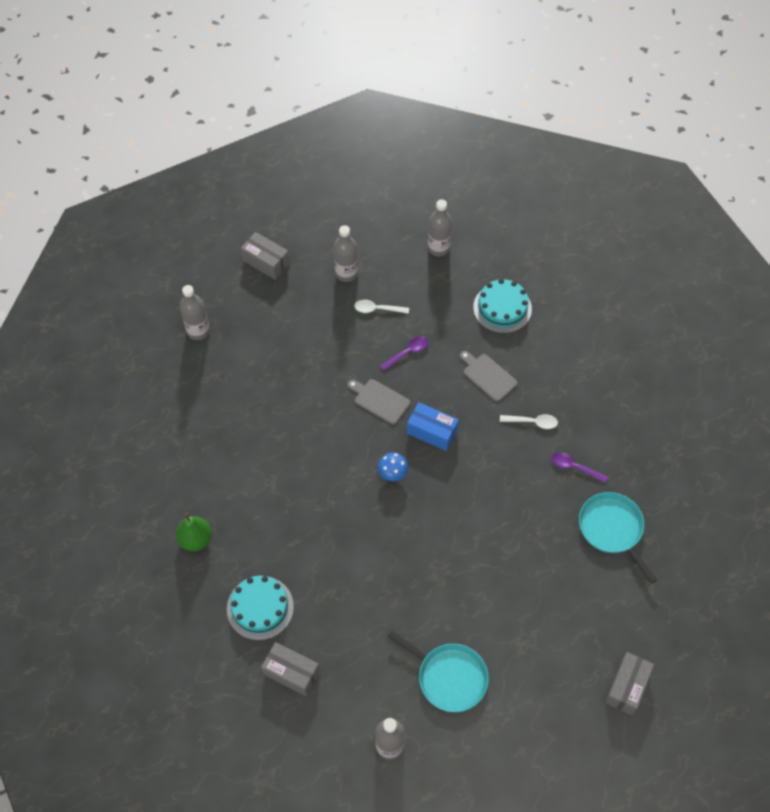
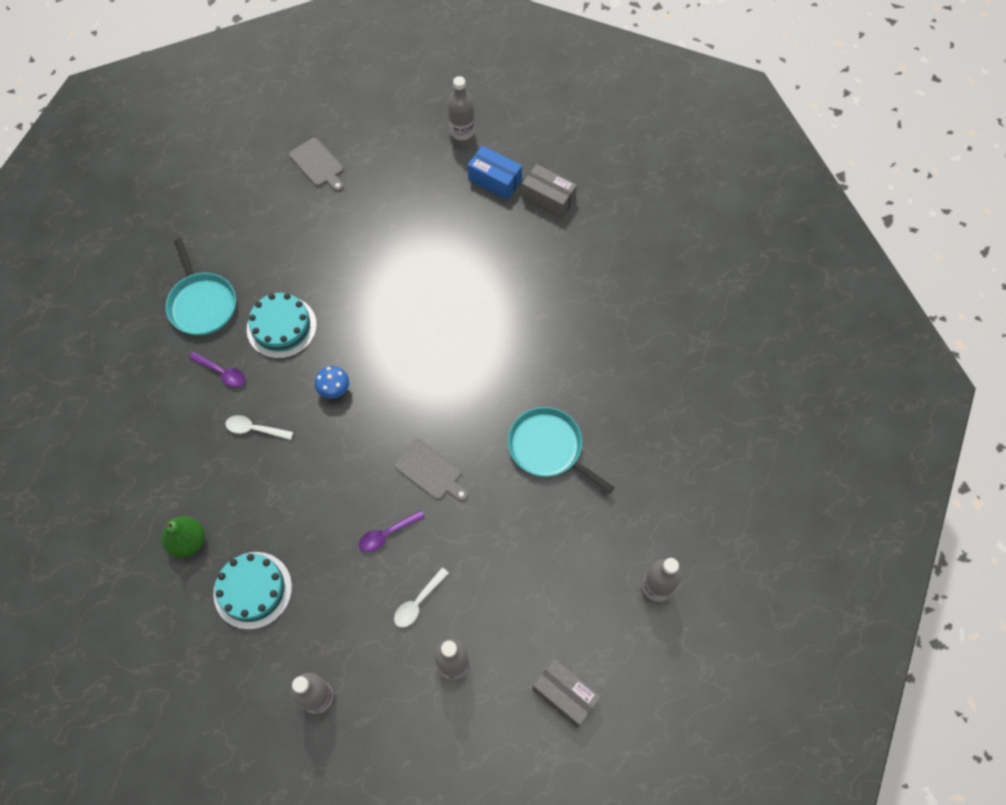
camera: 175 degrees left, 5 degrees up
(196, 539) = (646, 328): green pear -> green pear (188, 541)
(260, 607) = (577, 257): turquoise cake -> turquoise cake (281, 327)
(377, 309) = (418, 602): white spoon -> white spoon turned 120 degrees clockwise
(392, 474) = (427, 381): blue mushroom -> blue mushroom (334, 390)
(432, 432) = (374, 427): blue box -> blue box (494, 180)
(449, 677) = (399, 184): turquoise pan -> turquoise pan (548, 448)
(488, 376) = (293, 493): grey cutting board -> grey cutting board (318, 164)
(627, 687) = (235, 165): grey box -> none

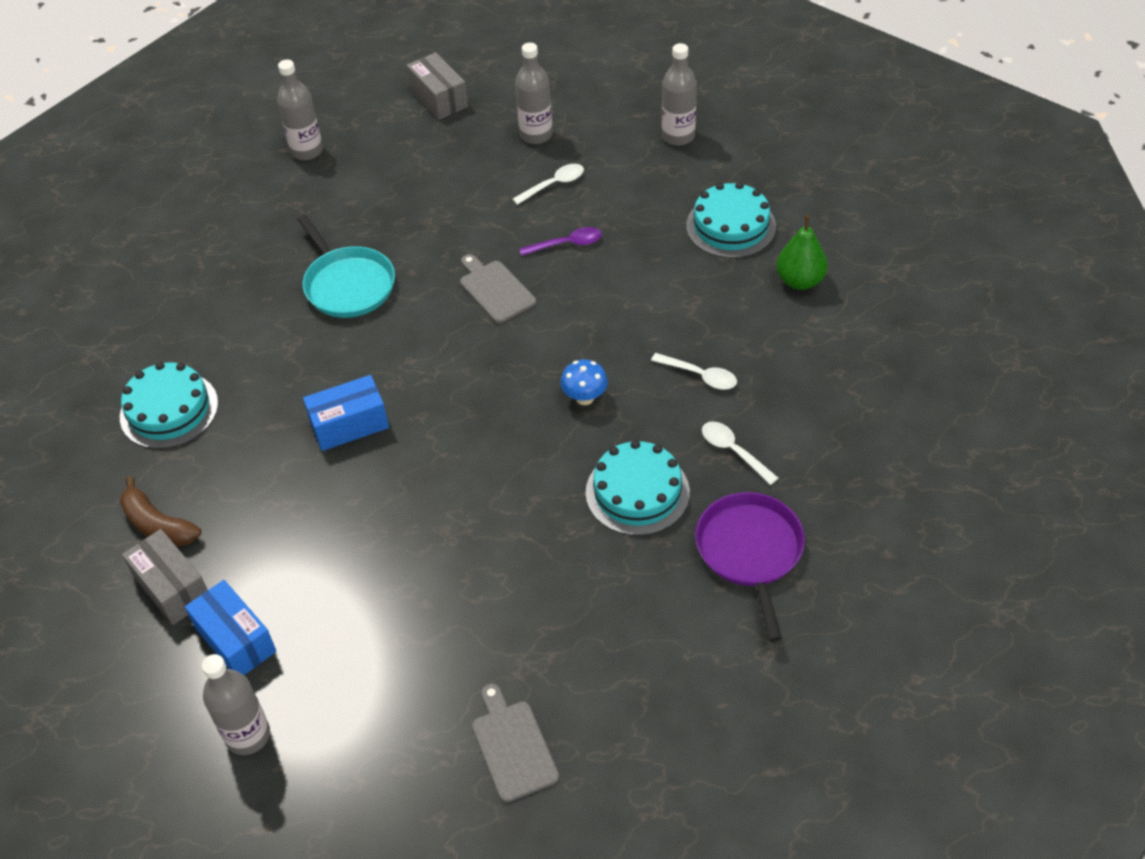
camera: 160 degrees left, 15 degrees down
(202, 304) = (750, 551): turquoise pan -> purple pan
(222, 372) = (733, 451): purple spoon -> white spoon
(491, 329) = (349, 425): none -> blue box
(580, 233) = (158, 524): none -> brown banana
(621, 310) = (169, 410): none -> turquoise cake

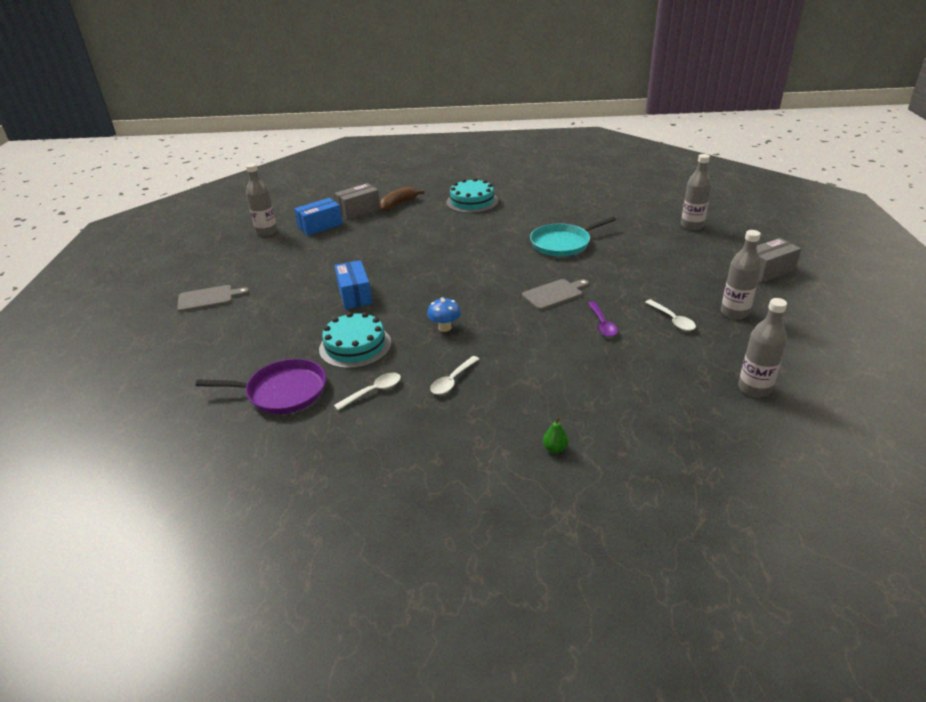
camera: 95 degrees right, 15 degrees down
(349, 425) = (446, 248): blue box -> blue box (354, 295)
(731, 226) = (629, 411): turquoise cake -> none
(800, 281) = (555, 449): green pear -> green pear, size x0.53

